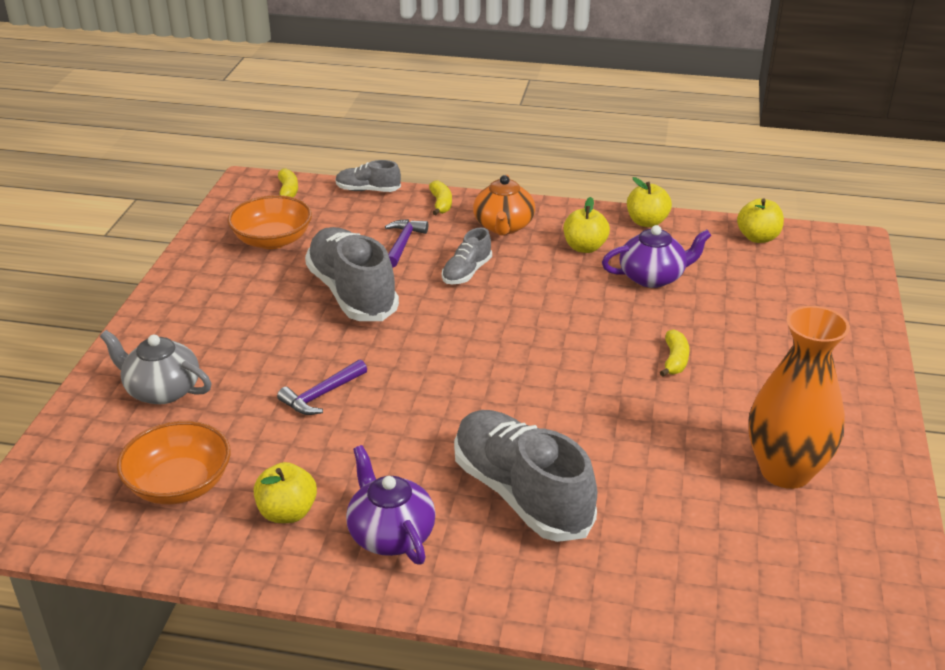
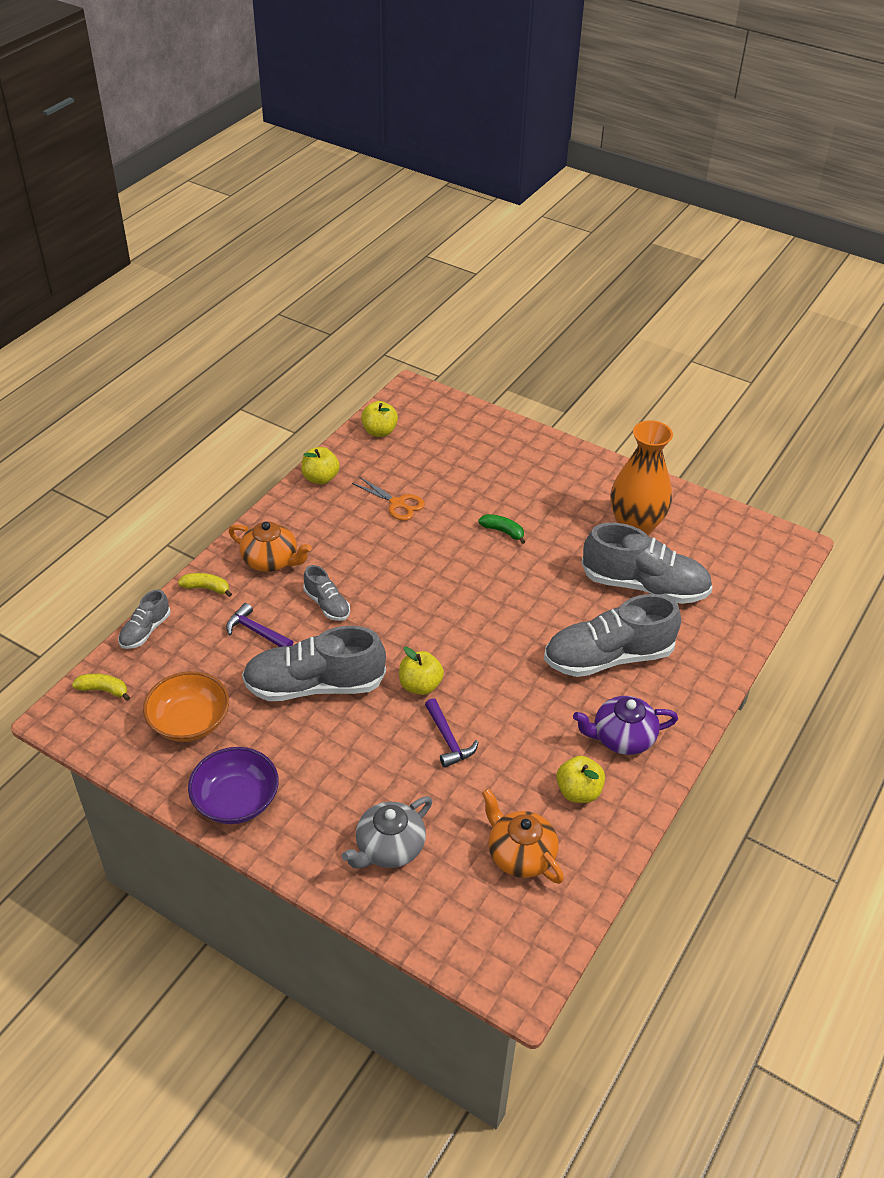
camera: 70 degrees left, 10 degrees up
(179, 484) = (520, 854): orange bowl -> orange teapot
(191, 288) = (236, 800): none -> purple bowl
(584, 247) = (334, 525): yellow apple -> yellow apple (420, 685)
(653, 277) = (397, 503): purple teapot -> orange scissors
(674, 360) = (503, 531): yellow banana -> green banana
(677, 502) = (644, 586): none -> grey shoe

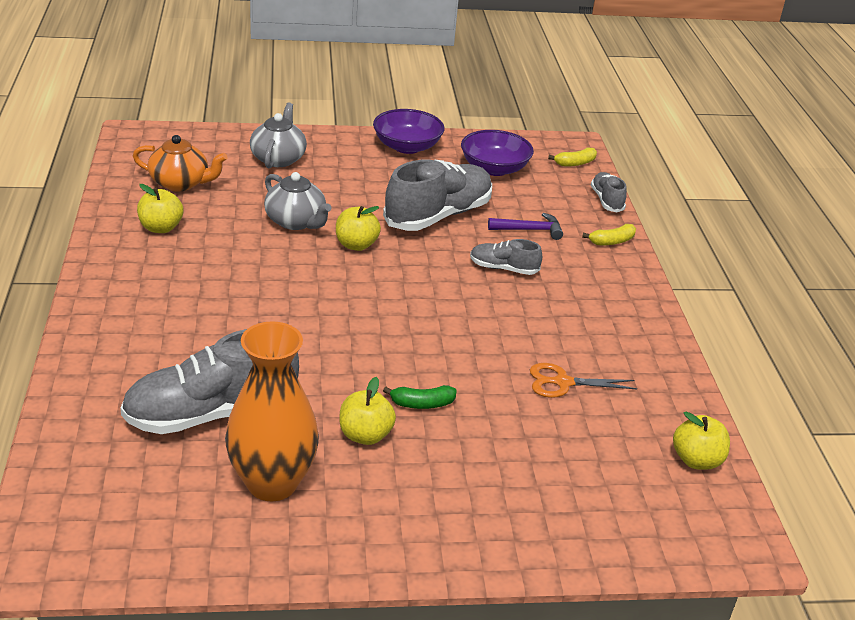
camera: 140 degrees right, 10 degrees down
(189, 721) = (494, 168): orange bowl -> purple bowl
(271, 560) = (596, 281): orange teapot -> none
(320, 478) = (670, 373): yellow apple -> yellow apple (365, 435)
(448, 739) = (296, 222): purple hammer -> grey teapot
(608, 657) = (203, 328): grey shoe -> none
(622, 738) = (146, 273): purple teapot -> none

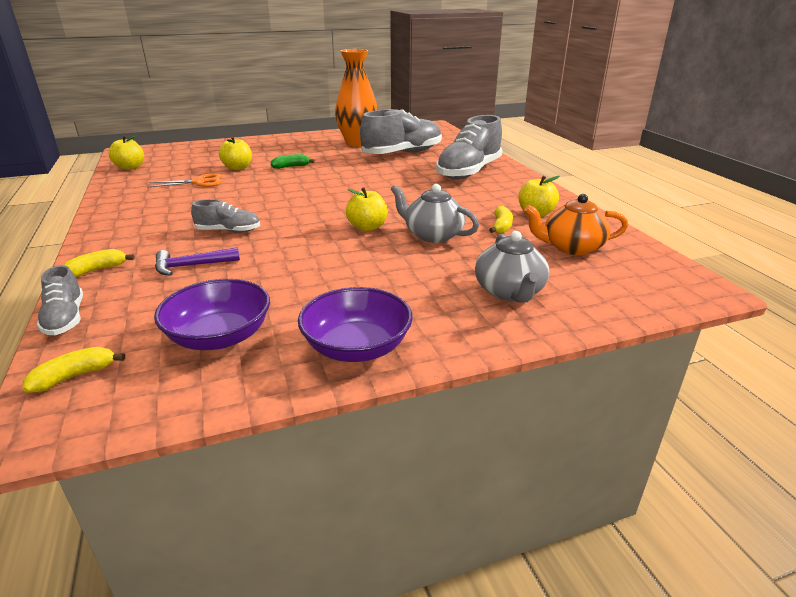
camera: 170 degrees right, 5 degrees down
(217, 218) = (501, 226): none -> yellow banana
(365, 435) = (320, 156): yellow apple -> yellow apple (238, 168)
(438, 216) = (295, 263): grey shoe -> grey shoe (469, 172)

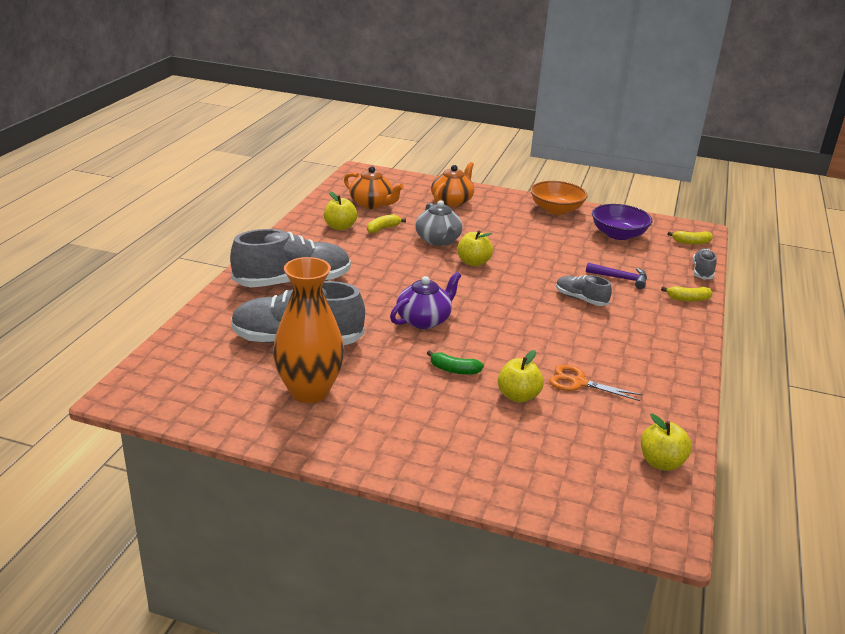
camera: 145 degrees left, 0 degrees up
(345, 180) = (424, 320): none -> purple teapot
(357, 347) = (556, 209): purple bowl -> orange bowl
(509, 292) = (452, 201): grey teapot -> orange teapot

